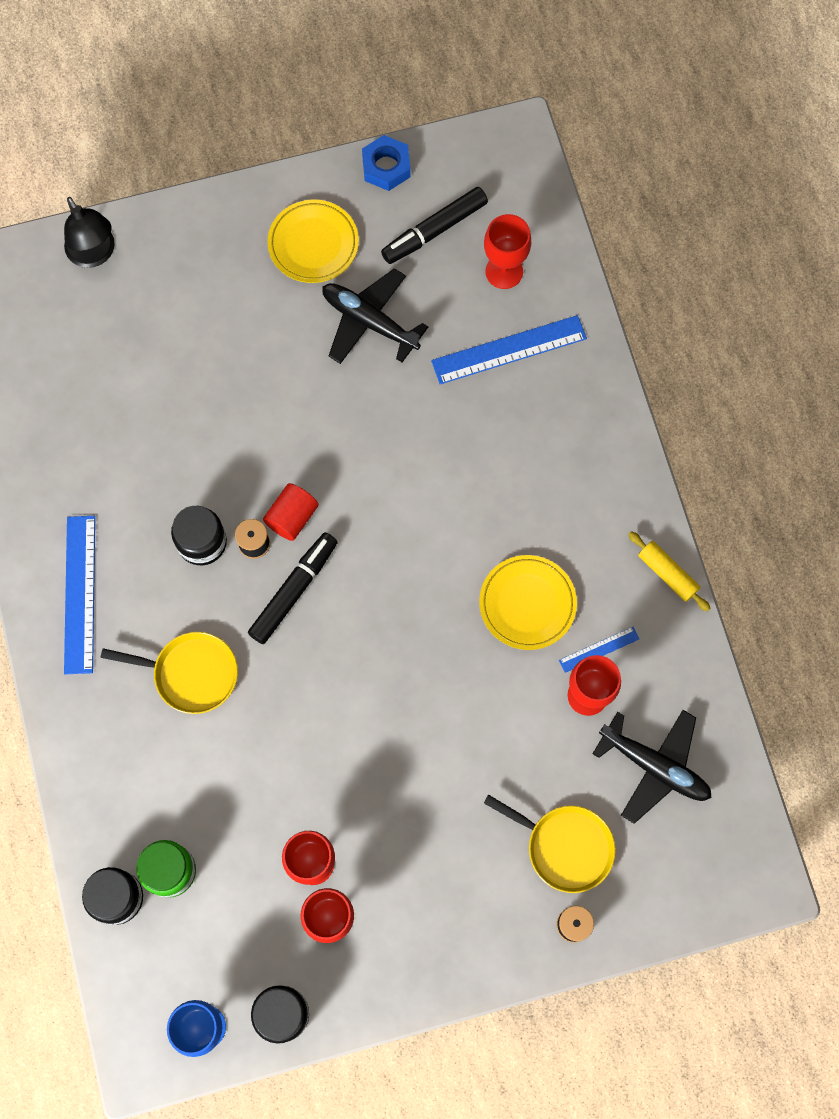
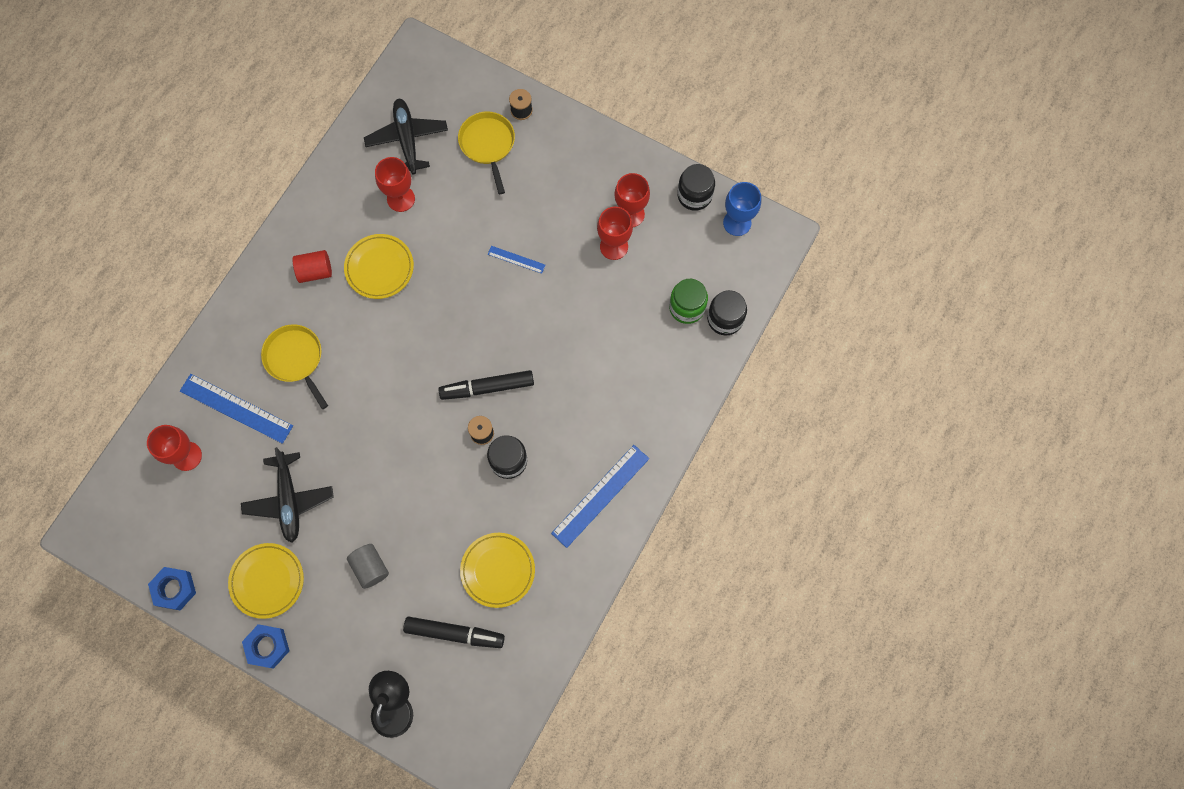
camera: 135 degrees left, 0 degrees up
(113, 439) = (498, 570): none -> yellow plate
(191, 673) = (583, 395): yellow pan -> yellow pan (295, 359)
(233, 336) = (370, 568): none -> grey cylinder
(255, 198) = (267, 646): none -> blue nut
(292, 517) = (448, 428): red cylinder -> red cylinder (315, 271)
(435, 230) = (194, 520): black marker -> black marker (454, 633)
(599, 649) = (371, 214): blue ruler -> blue ruler (516, 259)
(667, 573) = (296, 217): yellow rolling pin -> none

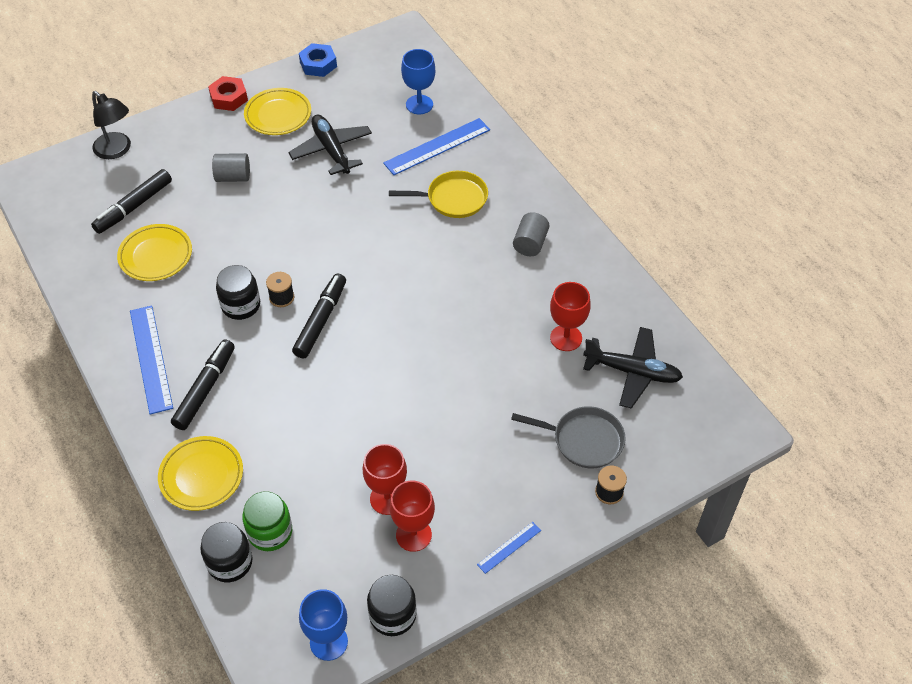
camera: 120 degrees right, 20 degrees down
(186, 456) = (419, 104): red goblet -> blue goblet
(267, 646) = (229, 98): blue nut -> red nut
(289, 500) = (331, 150): black plane -> black plane turned 45 degrees clockwise
(315, 271) = (530, 243): red cylinder -> grey cylinder
(379, 268) = (501, 291): yellow plate -> yellow plate (201, 476)
(488, 145) = (584, 440): yellow pan -> grey pan
(516, 259) = (434, 403): blue ruler -> blue ruler (509, 547)
(602, 433) = (205, 389): none -> black marker

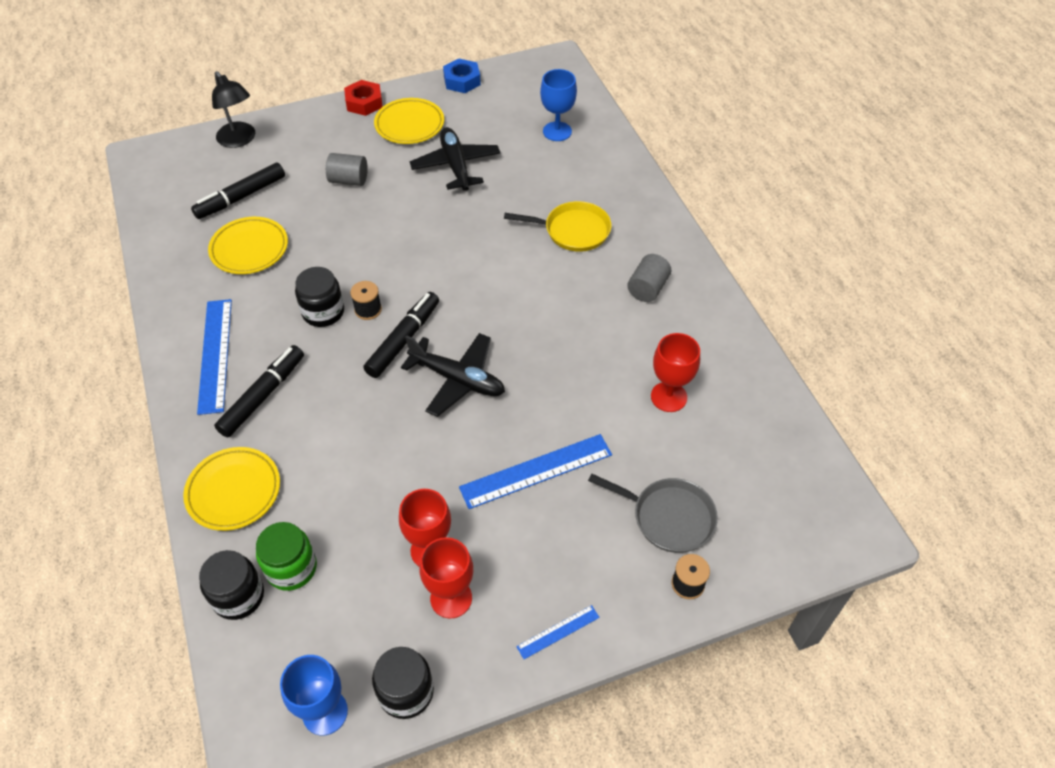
camera: 10 degrees right, 0 degrees up
(437, 146) = (567, 175): blue ruler -> blue ruler (536, 471)
(632, 372) = (739, 446): black plane -> black plane (458, 379)

